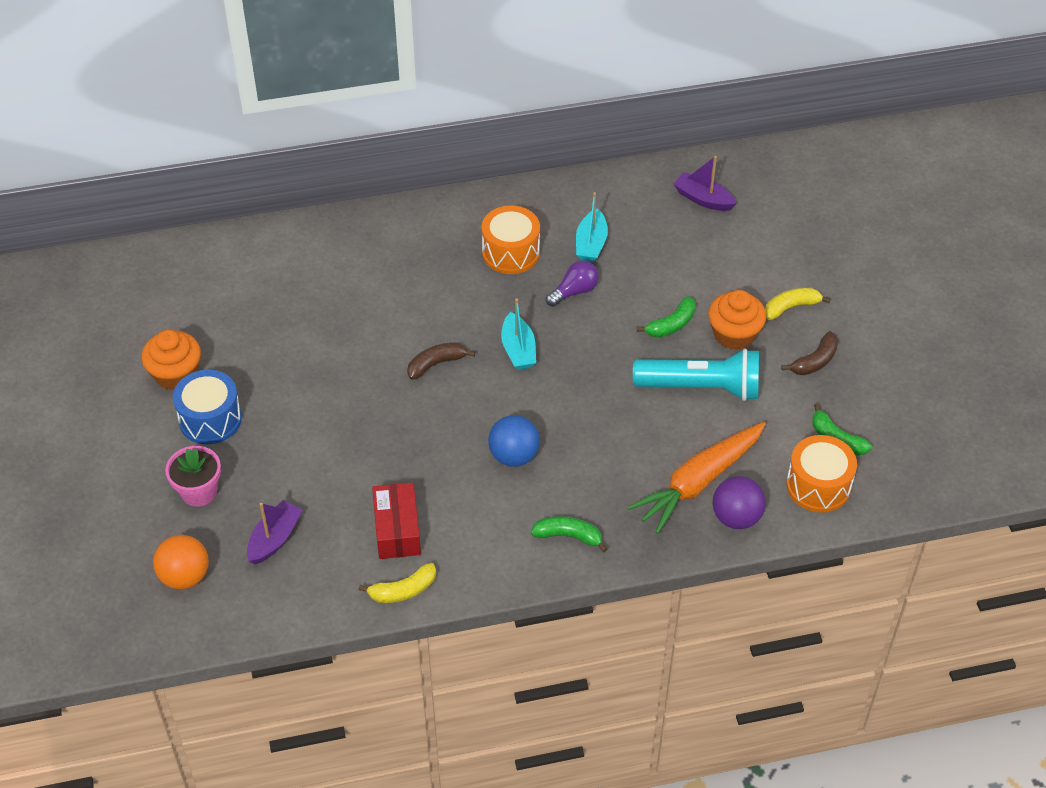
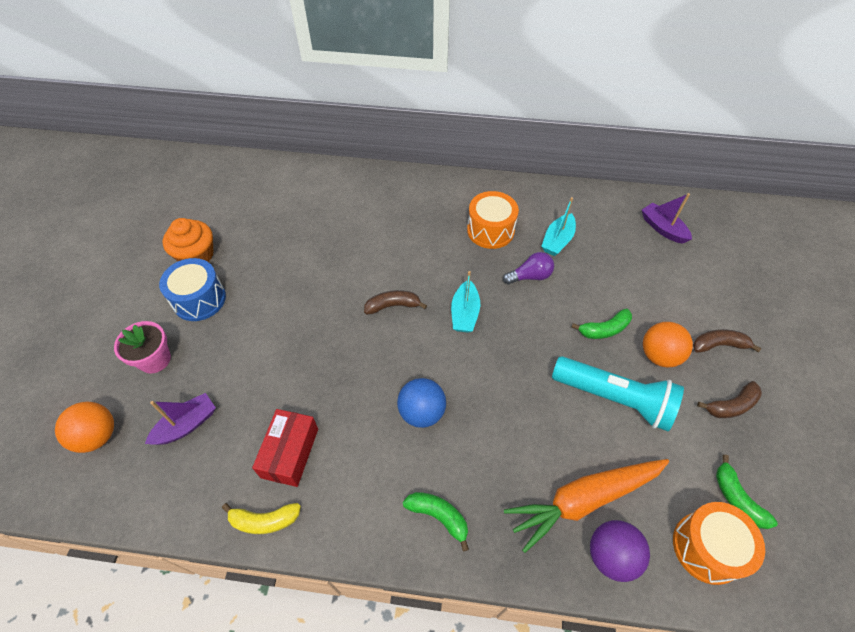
camera: 20 degrees right, 5 degrees up
(734, 334) = (659, 355): orange cupcake -> orange ball
(791, 307) = (719, 345): yellow banana -> brown banana

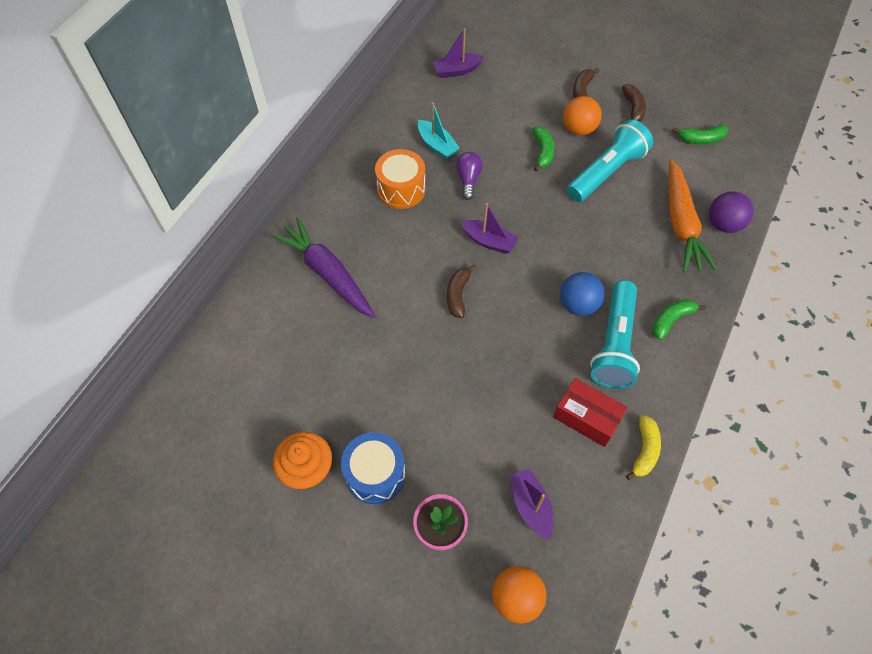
camera: 70 degrees left, 5 degrees up
(378, 210) = (328, 274): none -> purple carrot
(386, 460) = (614, 344): none -> turquoise flashlight
(464, 313) = (489, 241): turquoise boat -> purple boat
(707, 547) = (729, 170): orange drum -> none

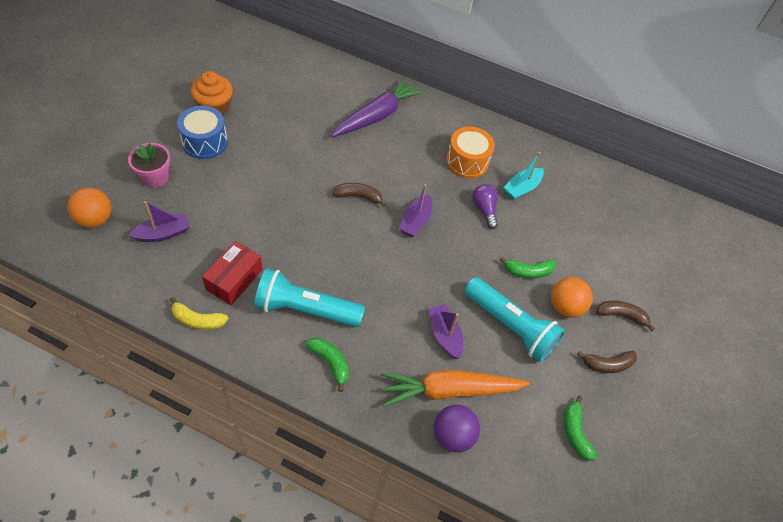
camera: 80 degrees right, 5 degrees down
(457, 71) = (621, 207): purple boat -> purple boat (444, 335)
(468, 180) = (484, 209): purple light bulb -> purple light bulb turned 105 degrees counterclockwise
(578, 305) = (348, 284): blue ball -> none

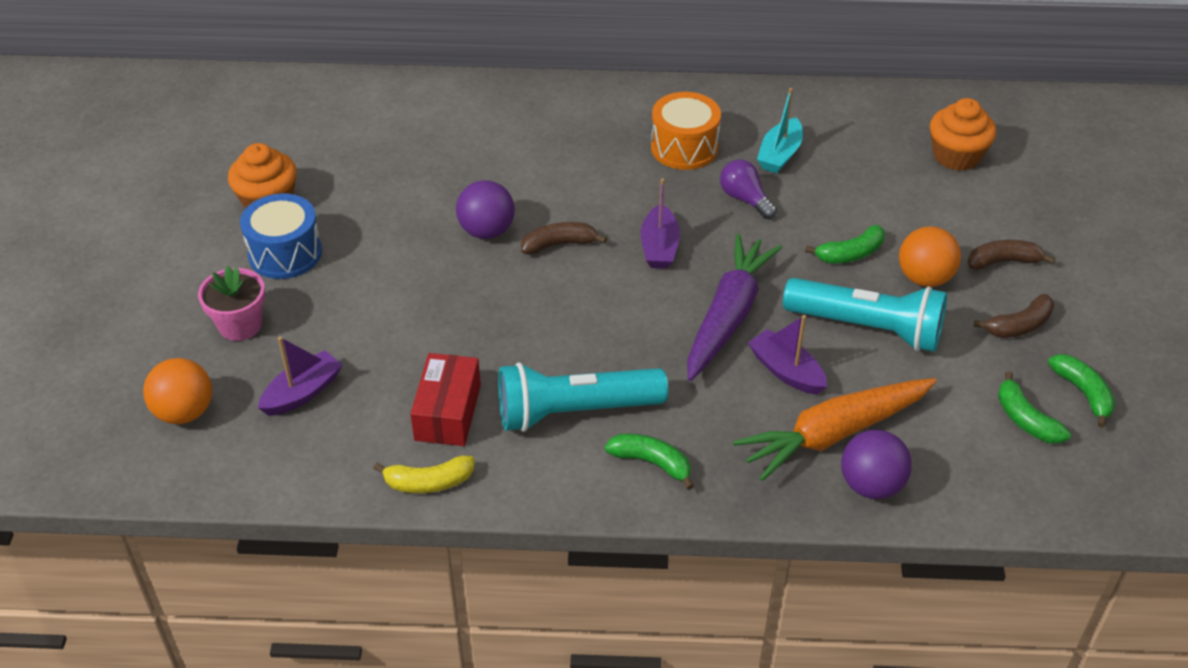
camera: 15 degrees left, 10 degrees down
(322, 172) = (486, 231): none -> purple ball
(377, 116) = (519, 132): purple carrot -> purple carrot (728, 316)
(623, 429) = (1083, 393): none -> green banana
(631, 231) = (956, 156): none -> orange cupcake

